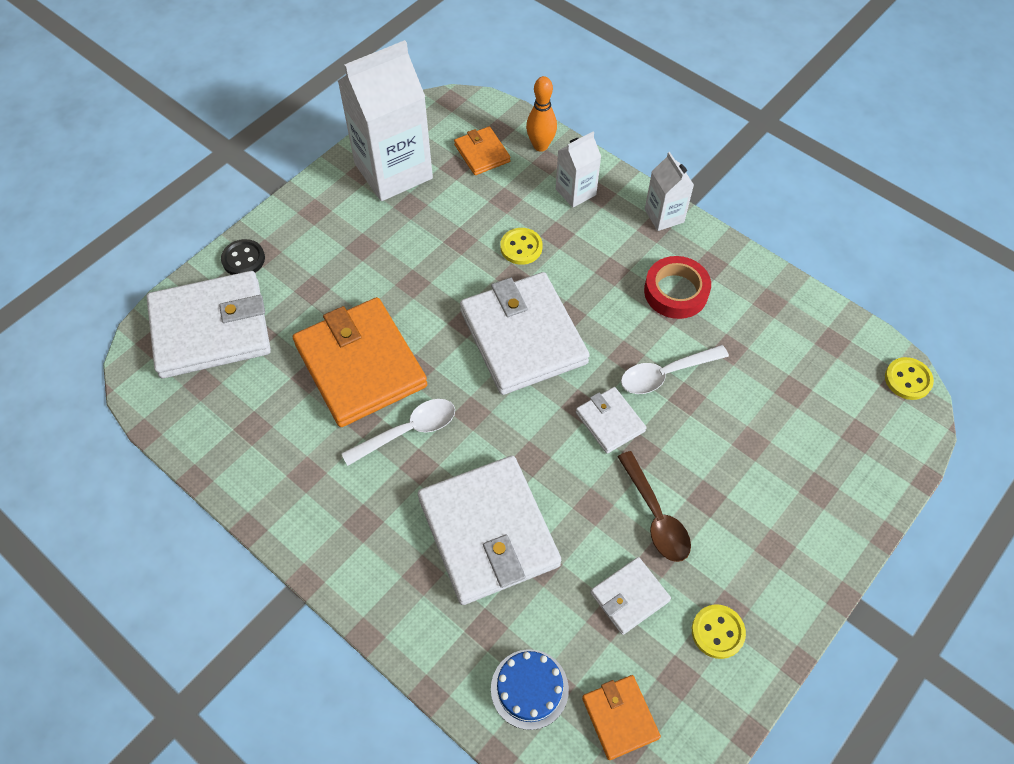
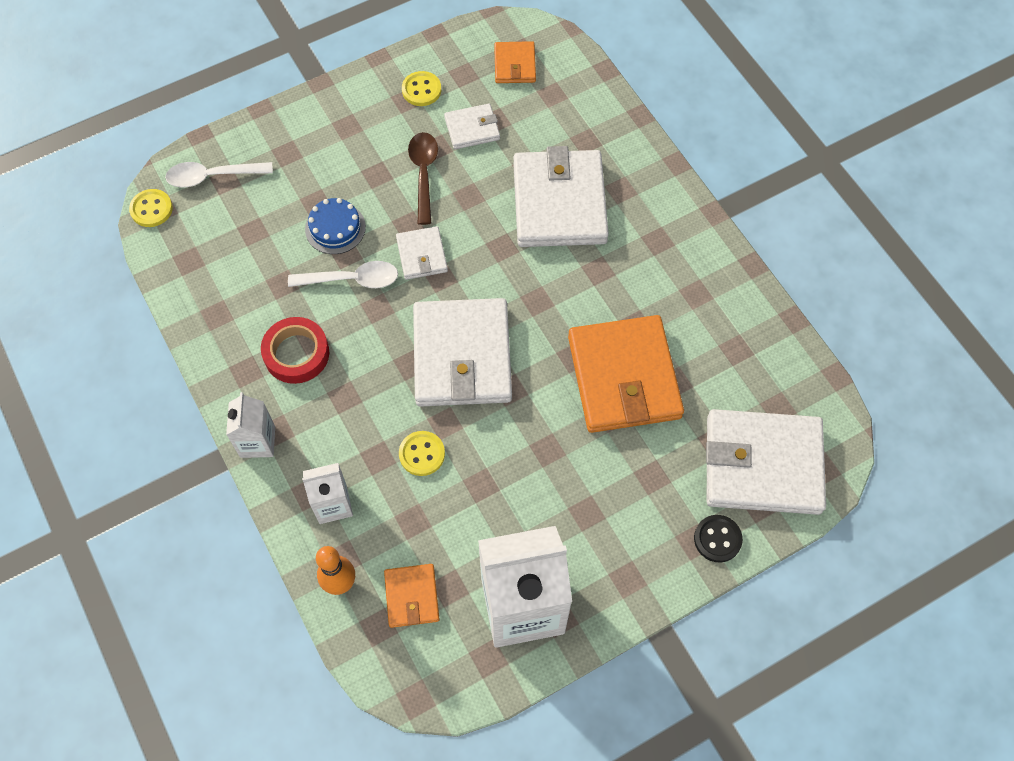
camera: 160 degrees left, 5 degrees up
(408, 431) = (598, 302): white spoon -> white spoon (212, 176)
(529, 689) = (569, 98): blue cake -> blue cake (335, 228)

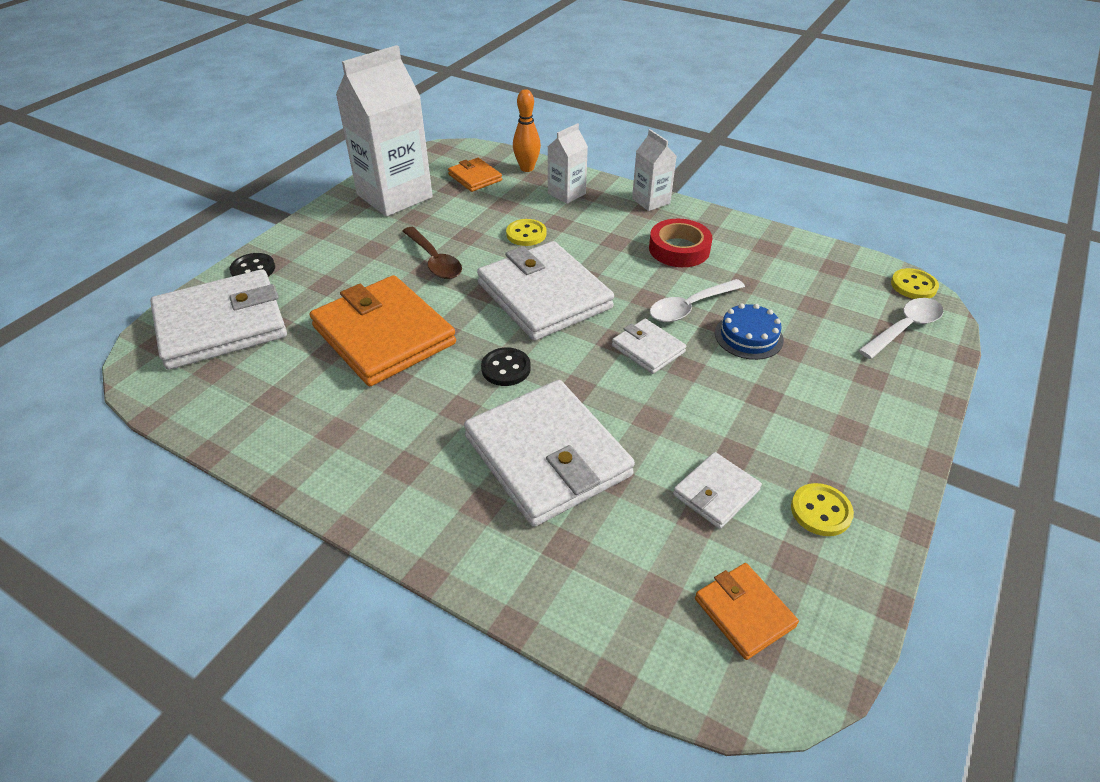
camera: 150 degrees right, 20 degrees down
(423, 174) = (719, 418): brown spoon -> brown spoon (434, 260)
(543, 290) = (506, 368): none -> black button

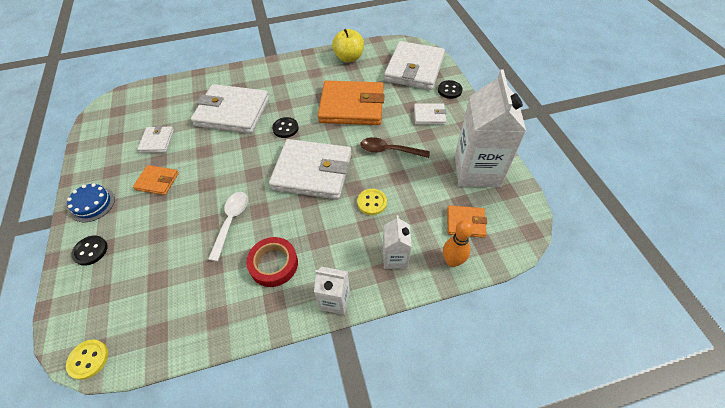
camera: 135 degrees right, 10 degrees up
(249, 416) = (349, 58): none -> yellow apple
(648, 349) = (232, 180): white wallet -> white wallet (429, 116)
(744, 612) = (126, 114): orange wallet -> orange wallet (157, 181)
(748, 336) = (185, 225): blue cake -> blue cake (92, 204)
(820, 511) = (110, 161): yellow button -> none
(891, 382) = (90, 251): none -> black button
(904, 328) = (89, 304): white spoon -> none

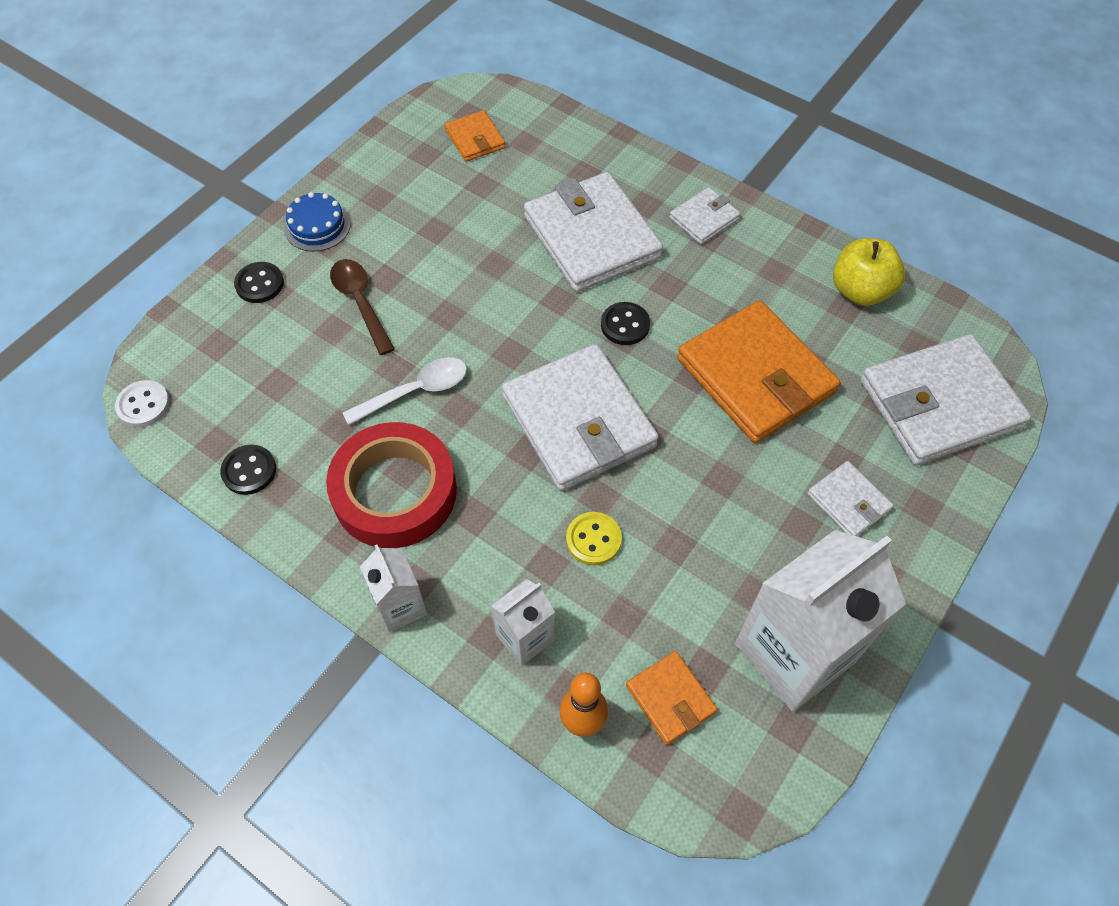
camera: 50 degrees right, 5 degrees up
(88, 359) = (143, 405): yellow button -> white button
(157, 141) = (462, 200): white wallet -> white wallet (704, 218)
(157, 181) = (404, 258): orange wallet -> orange wallet (475, 139)
(273, 264) = (395, 492): red tape -> red tape, size x1.55
(389, 150) = (714, 494): brown spoon -> brown spoon (360, 302)
(449, 90) = (944, 494): black button -> black button (249, 471)

